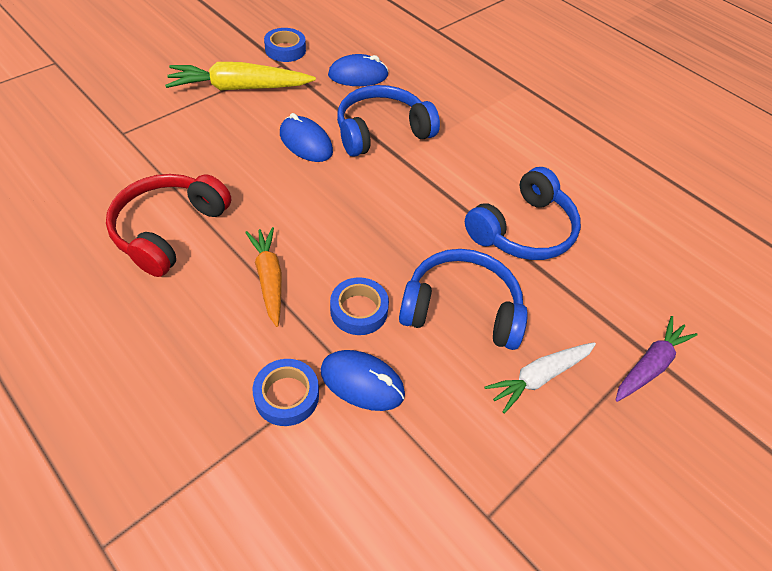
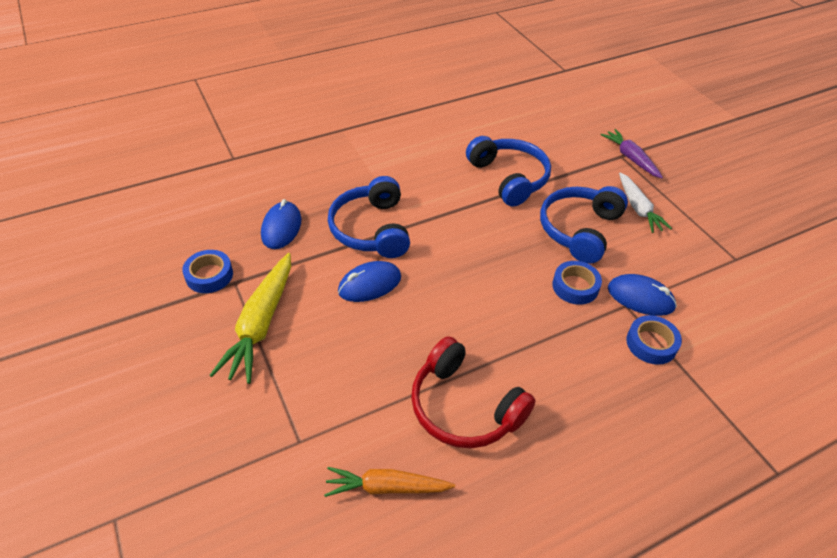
camera: 70 degrees left, 5 degrees down
(269, 279) = (536, 337): orange carrot -> orange carrot (386, 487)
(362, 382) = (640, 298): blue mouse -> blue mouse turned 75 degrees clockwise

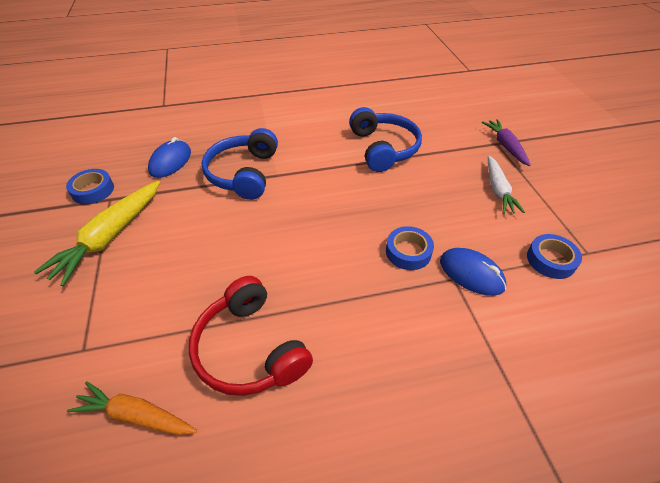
camera: 15 degrees right, 0 degrees up
(369, 284) = (218, 219): blue mouse -> none
(579, 230) = (432, 201): blue headphones -> none
(651, 343) = (467, 322): blue tape -> blue tape (551, 260)

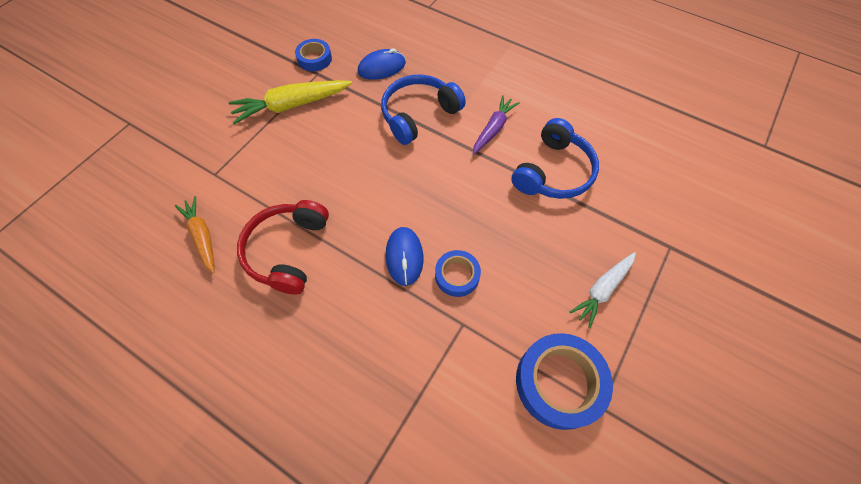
camera: 45 degrees right, 15 degrees up
(471, 274) = (480, 333): blue mouse -> blue mouse (404, 257)
(505, 146) = (675, 256): purple carrot -> purple carrot (493, 129)
(551, 260) = (559, 382): blue tape -> blue tape, size x1.75

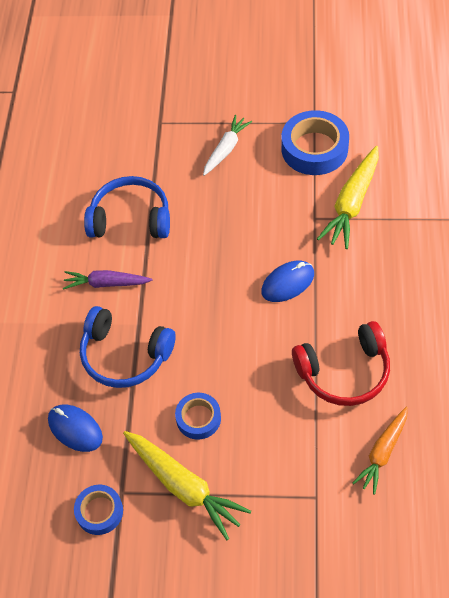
camera: 115 degrees left, 5 degrees down
(457, 275) = (278, 240): blue tape -> blue tape (198, 418)
(459, 374) = (352, 203): none -> yellow carrot
(602, 290) = (226, 149): white carrot -> white carrot turned 75 degrees counterclockwise

